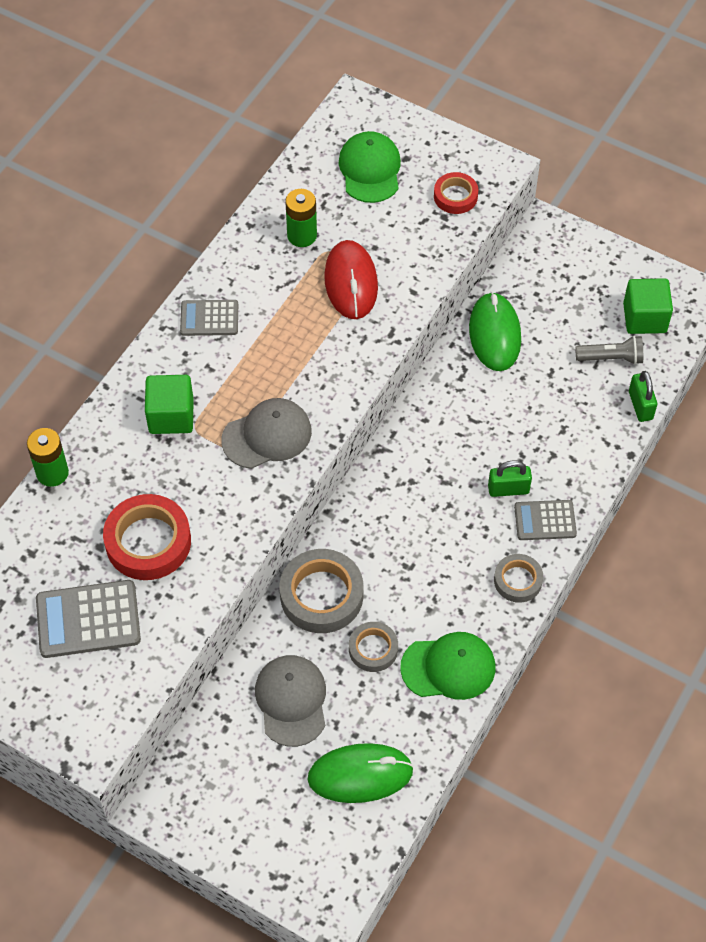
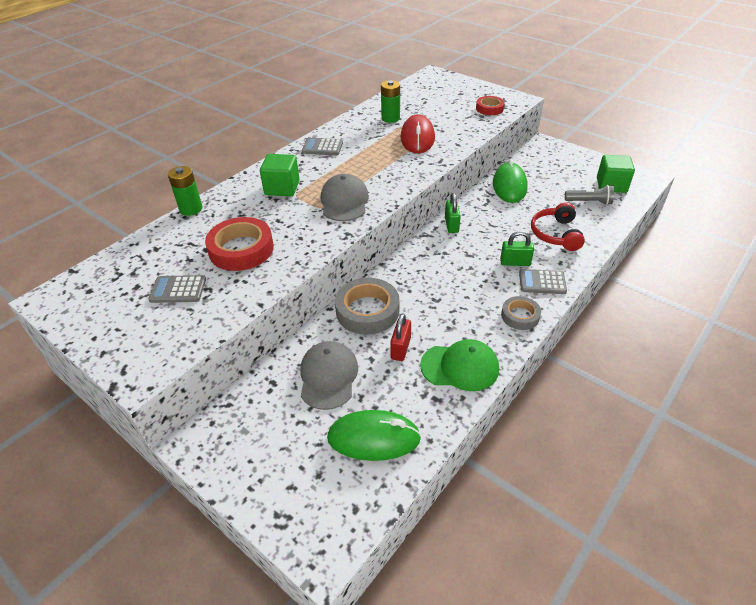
camera: 10 degrees right, 15 degrees down
(88, 620) = (178, 290): grey calculator -> grey calculator, size x0.64
(267, 435) = (344, 201): grey cap -> grey cap turned 75 degrees counterclockwise
(370, 170) = (438, 96): green cap -> none
(373, 649) = (400, 348): grey tape -> red padlock
(563, 429) = (555, 234): none -> red headphones
(640, 405) = (611, 226): green padlock -> green padlock (451, 225)

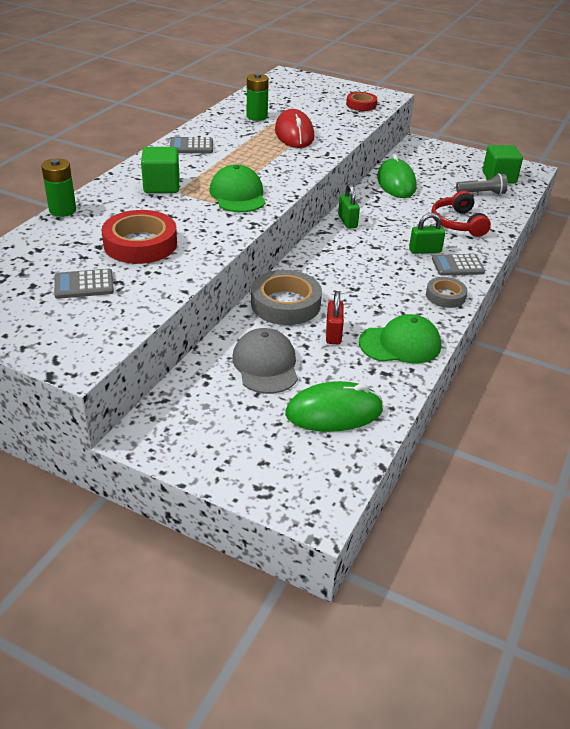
camera: 15 degrees left, 5 degrees down
(344, 201) = (238, 195): grey cap -> green cap

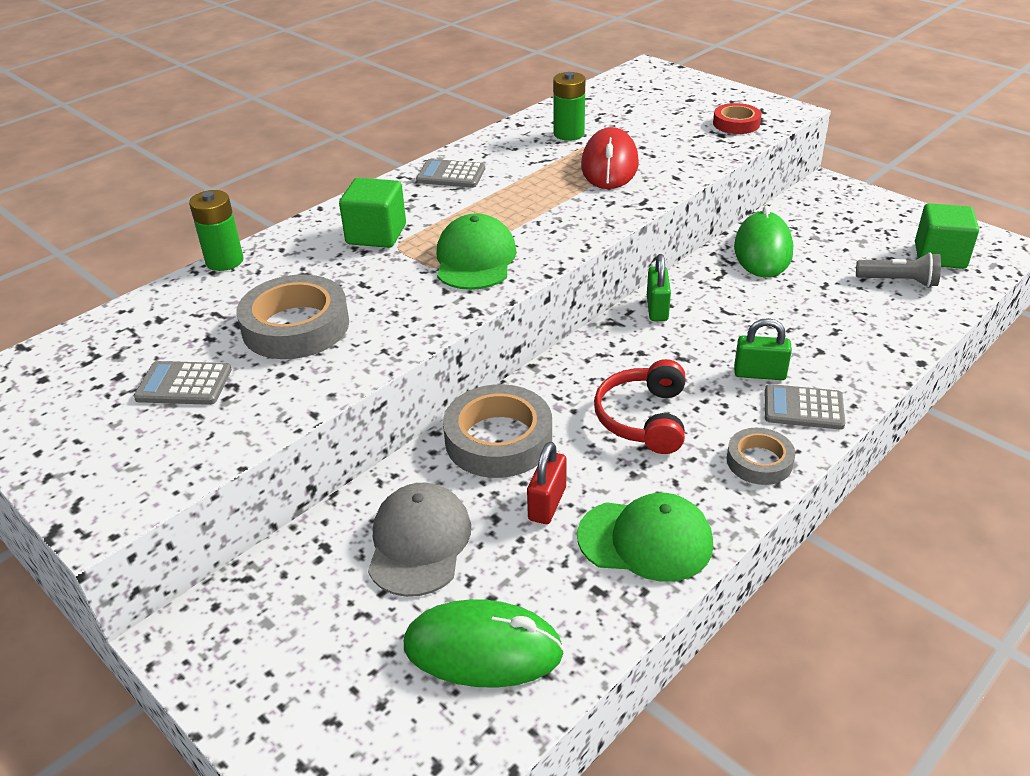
camera: 20 degrees right, 0 degrees up
(140, 244) = (296, 326): red tape -> grey tape
(457, 223) = (835, 331): red headphones -> red headphones (643, 418)

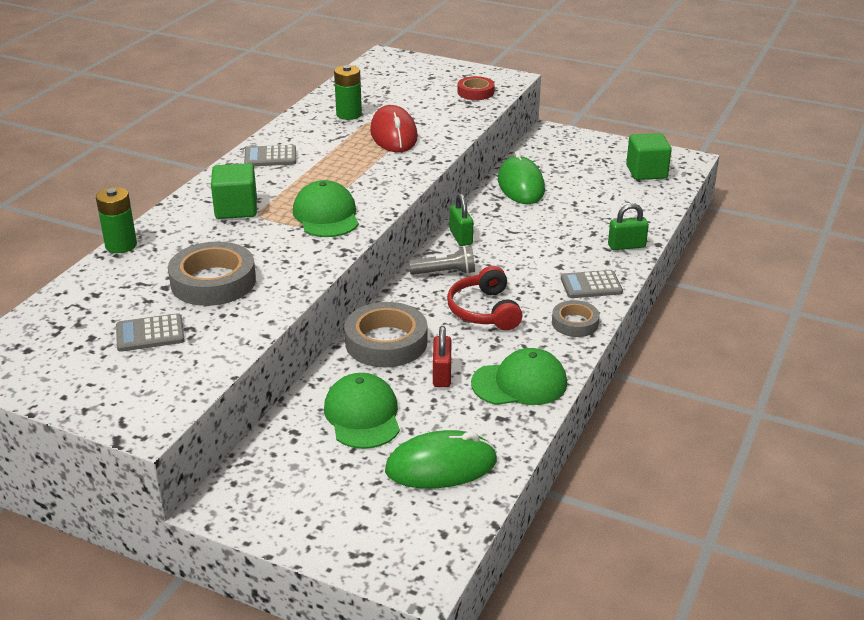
camera: 20 degrees left, 5 degrees down
(419, 543) = (362, 415): grey cap -> green cap
(759, 374) = (552, 269): green padlock -> green padlock (626, 246)
(898, 281) = (624, 193): grey flashlight -> grey flashlight (445, 272)

